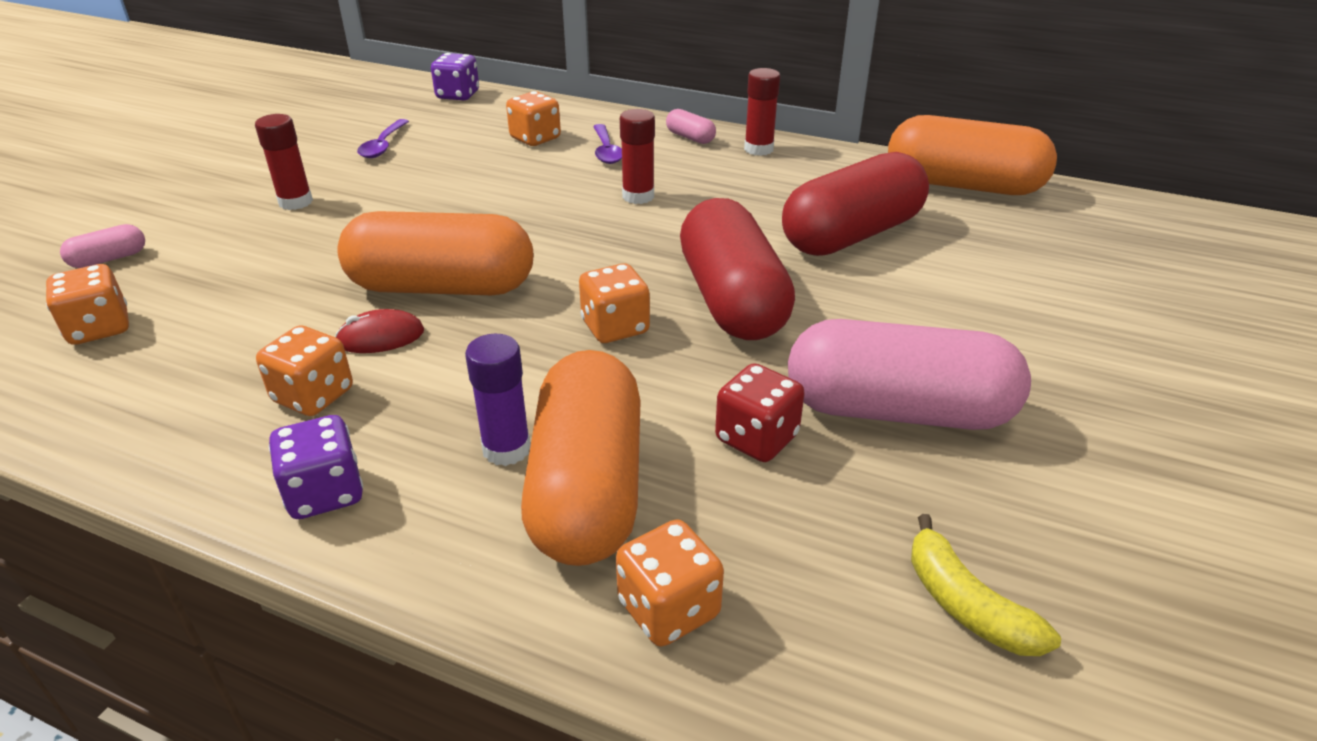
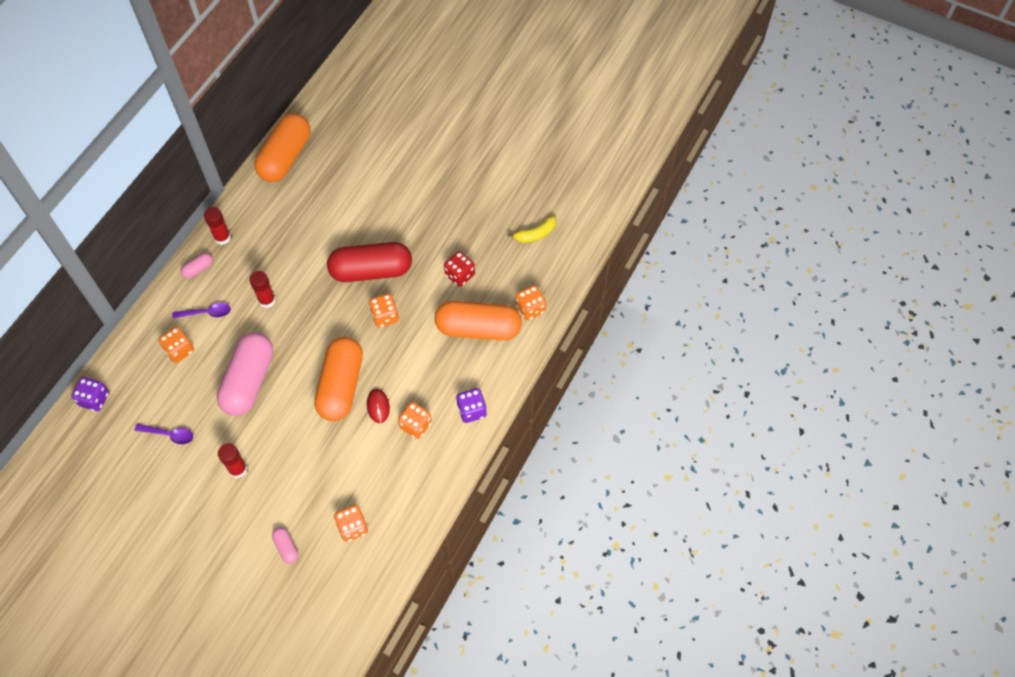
camera: 85 degrees left, 25 degrees up
(506, 449) = (456, 354): purple glue stick -> none
(852, 235) = (325, 215): red capsule -> none
(898, 411) = (451, 229): pink capsule -> pink capsule (249, 381)

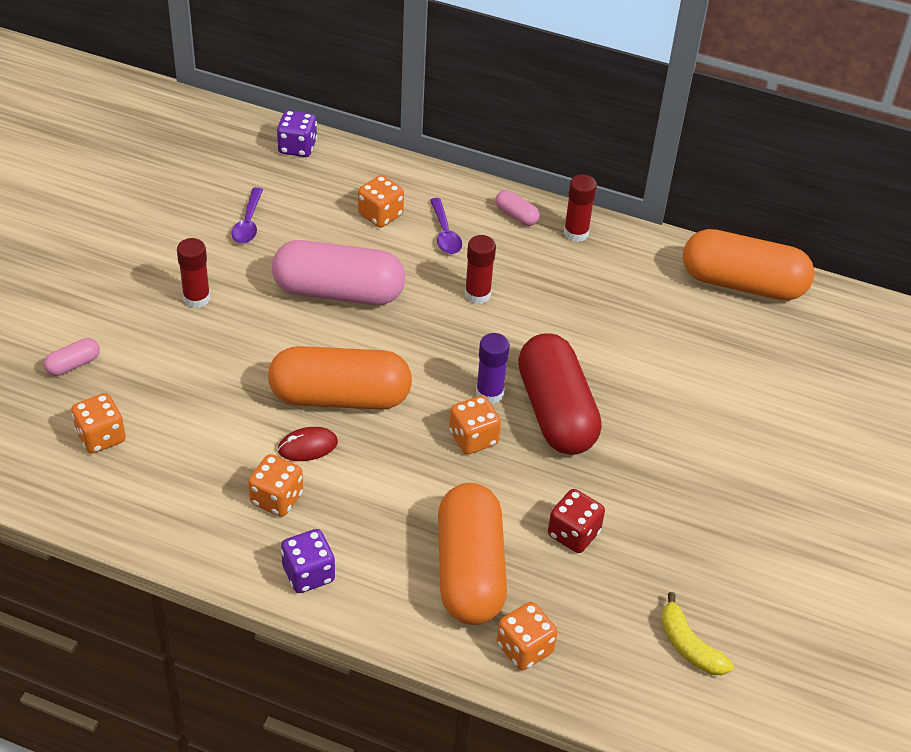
camera: 80 degrees right, 15 degrees down
(351, 303) = (489, 393): none -> purple glue stick

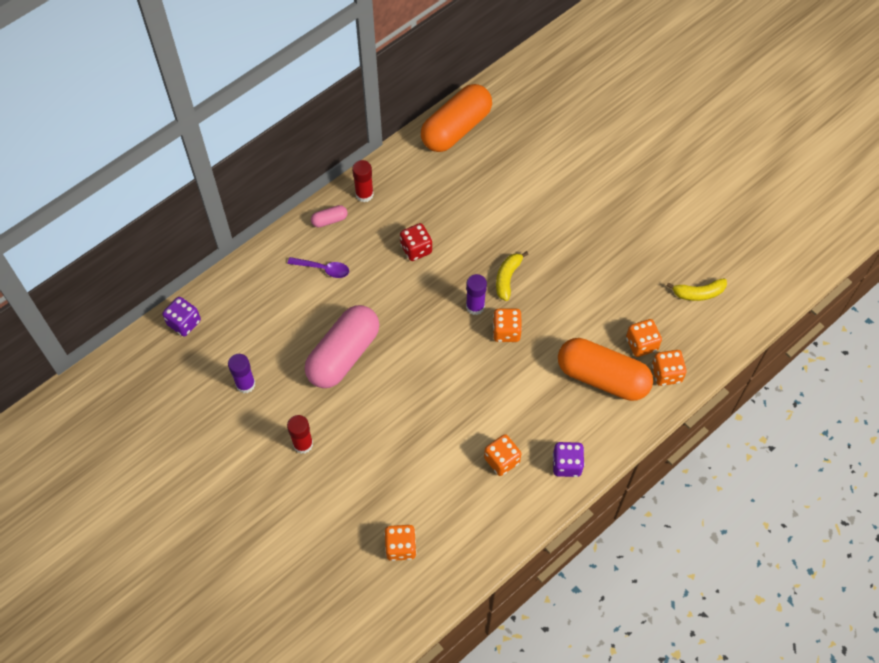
camera: 60 degrees left, 15 degrees up
(73, 365) = (326, 544): pink capsule -> none
(248, 223) = (245, 384): purple spoon -> purple glue stick
(307, 446) = (468, 426): red mouse -> none
(340, 397) = (437, 391): orange capsule -> none
(380, 215) = (284, 299): orange dice -> orange dice (641, 344)
(477, 294) = (389, 275): red glue stick -> none
(555, 412) = (507, 278): red capsule -> yellow banana
(573, 534) = (601, 312): red dice -> red dice (416, 249)

